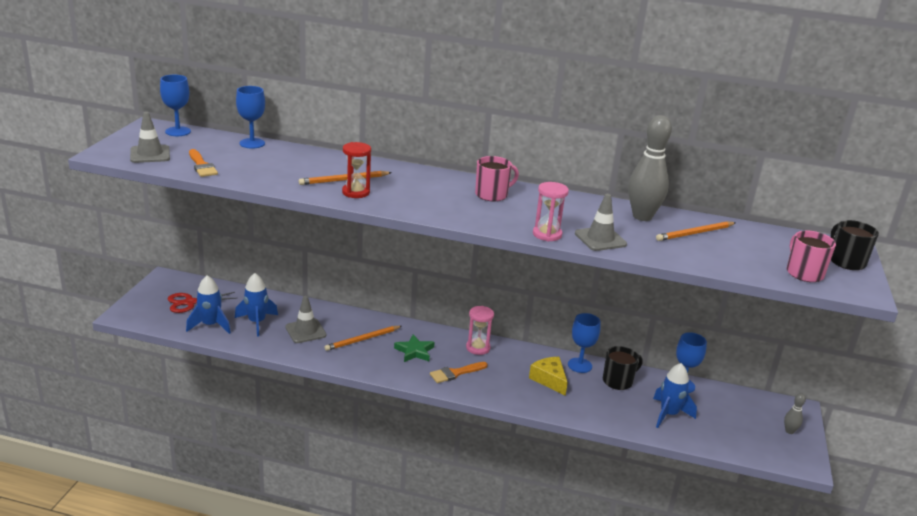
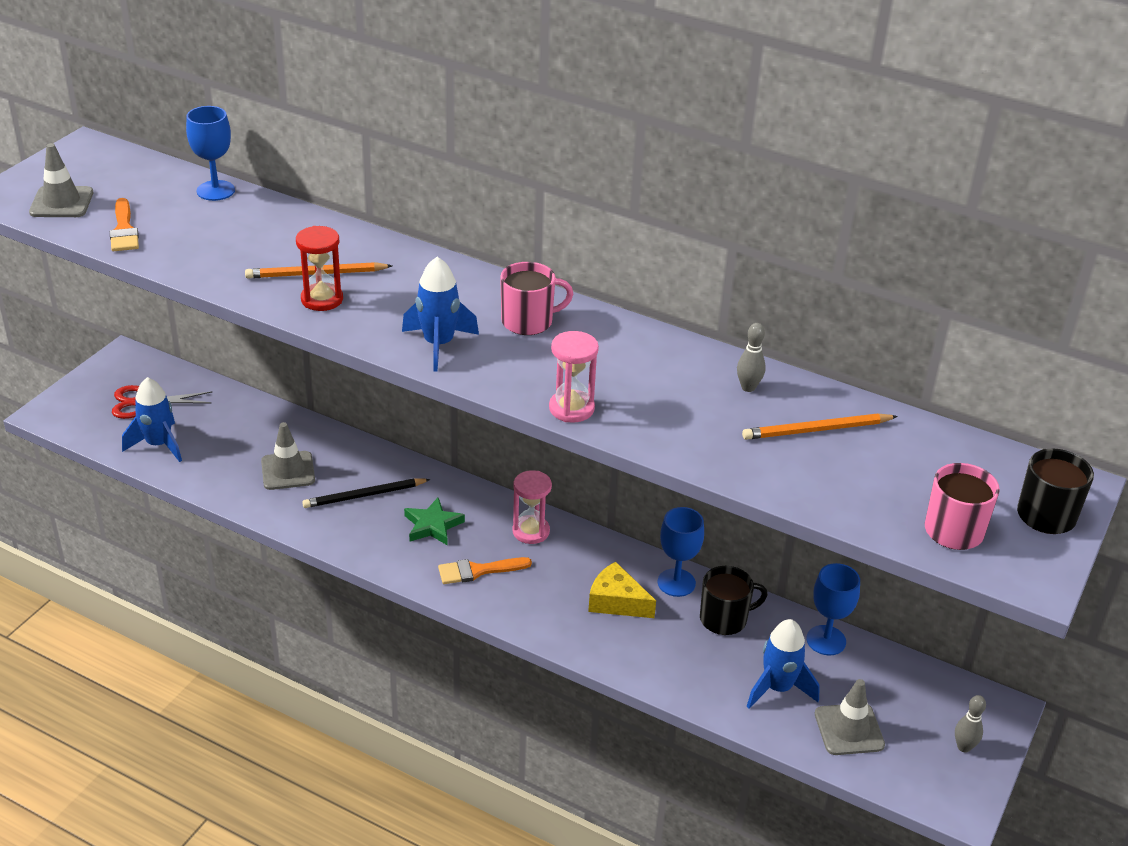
camera: 15 degrees right, 10 degrees up
(178, 131) = (120, 160): blue goblet -> none
(257, 322) = (224, 448): blue rocket -> blue rocket (438, 345)
(362, 340) = (364, 495): orange pencil -> black pencil
(549, 380) = (616, 601): yellow cheese -> yellow cheese turned 45 degrees counterclockwise
(600, 239) = (651, 426): grey traffic cone -> grey traffic cone (849, 729)
(642, 216) = (748, 387): grey bowling pin -> grey bowling pin, size x0.46

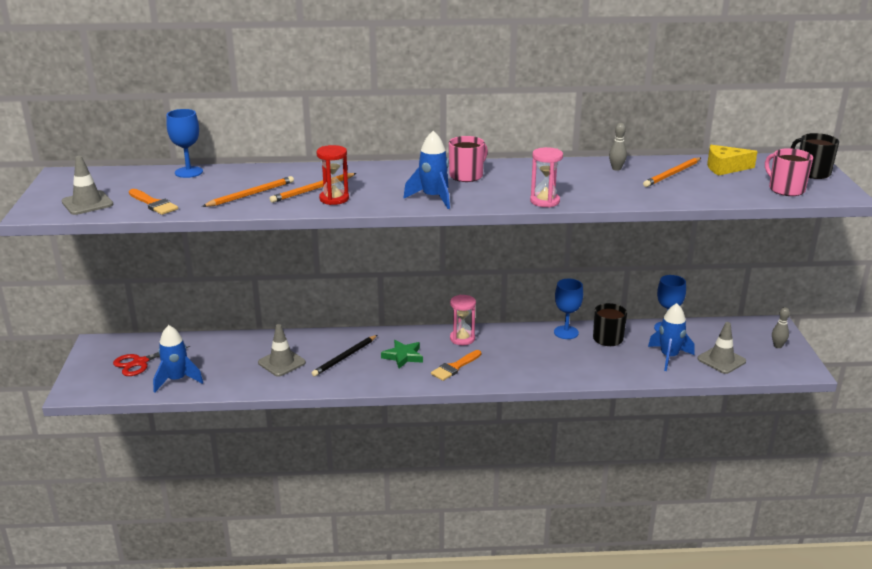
camera: 30 degrees left, 10 degrees down
(239, 255) = (251, 194): none -> orange pencil
(616, 601) = (546, 352): yellow cheese -> yellow cheese (725, 168)

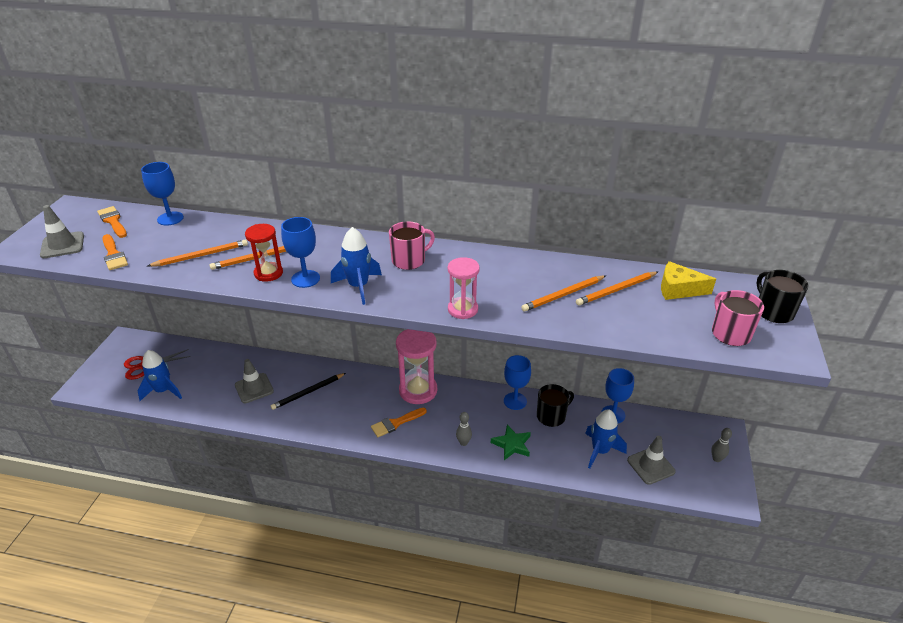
camera: 15 degrees right, 10 degrees up
(126, 180) = (113, 221): none -> orange brush
(375, 198) = (305, 279): none -> blue goblet
(403, 356) = (357, 401): green star -> green star (512, 444)
(462, 339) = (418, 390): pink hourglass -> pink hourglass, size x1.66
(616, 168) = (562, 273): grey bowling pin -> grey bowling pin (463, 442)
(628, 182) = (563, 295): none -> orange pencil

